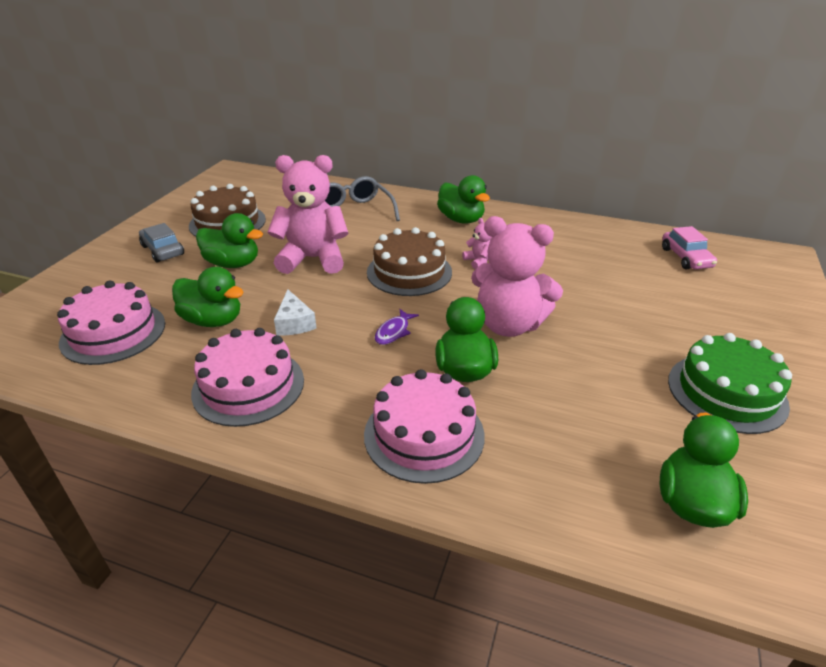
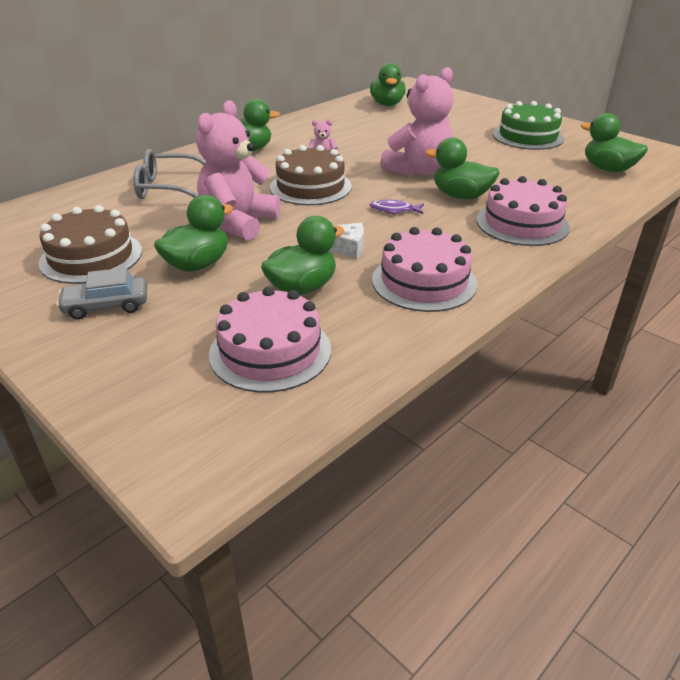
camera: 65 degrees left, 0 degrees up
(393, 332) = (394, 210): purple fish -> purple fish turned 135 degrees clockwise
(686, 258) = (387, 104): pink car -> green duck

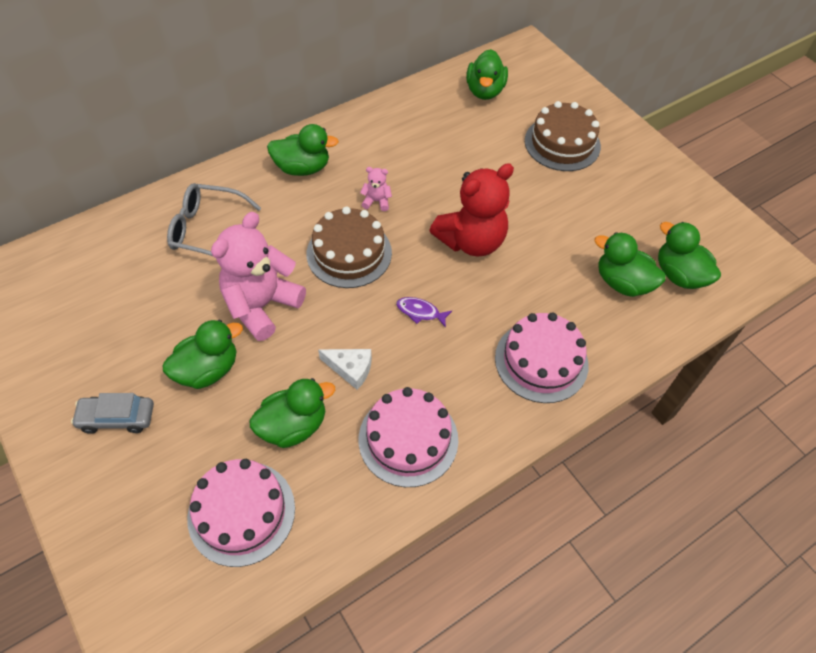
camera: 10 degrees right, 20 degrees up
(91, 257) = (115, 338): brown cake -> brown cake (562, 143)
(419, 170) = (471, 241): pink teddy bear -> red teddy bear
(461, 196) = (497, 299): green duck -> green duck (622, 283)
(528, 136) = (619, 190): green cake -> none

